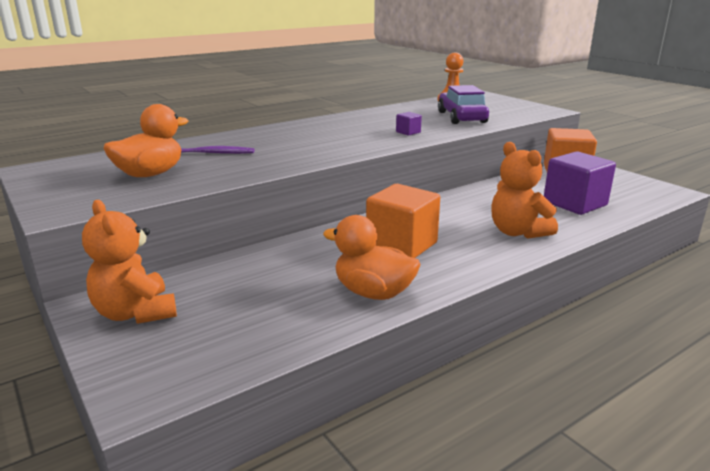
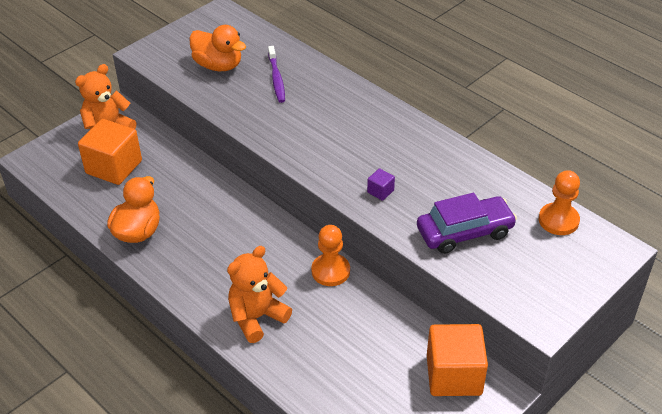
camera: 80 degrees right, 20 degrees up
(401, 245) = (217, 239): orange cube -> orange cube (114, 167)
(455, 200) = (330, 271): none -> orange pawn
(574, 203) = (343, 371): purple cube -> none

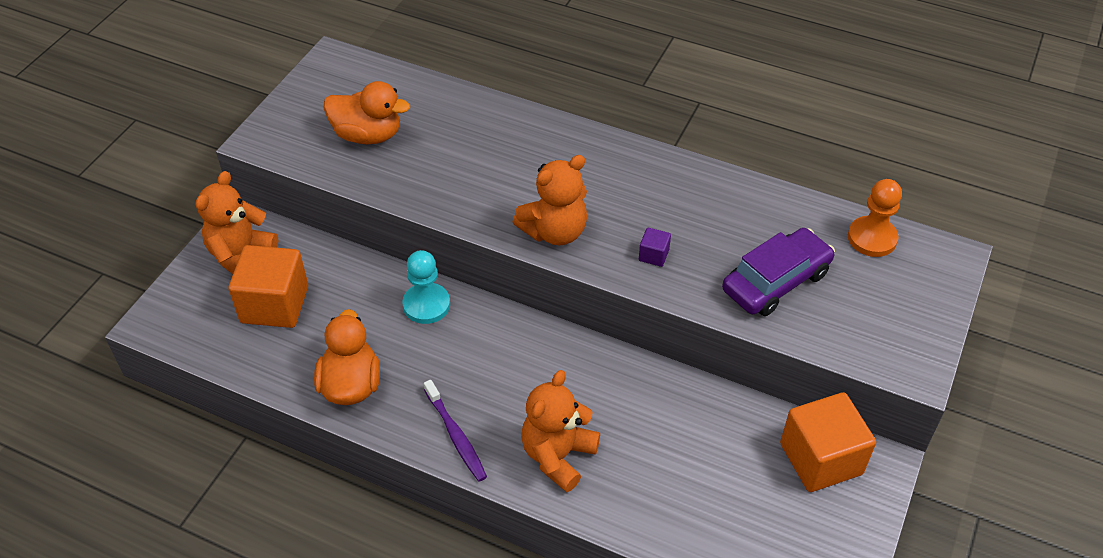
camera: 20 degrees left, 5 degrees up
(216, 193) = (426, 305): none -> turquoise pawn
(276, 78) = (452, 136): purple toothbrush -> purple toothbrush (455, 435)
(316, 158) = (555, 231): none -> orange teddy bear
(330, 271) = (617, 369): orange pawn -> none

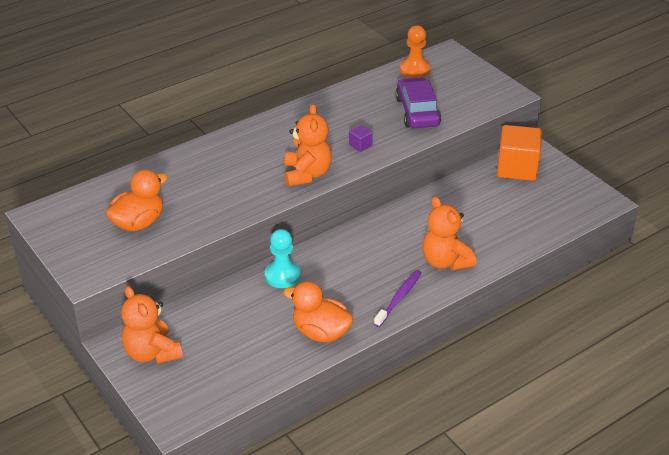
camera: 60 degrees left, 10 degrees down
(275, 304) = (216, 349): orange cube -> none
(455, 435) = (399, 298): purple toothbrush -> purple toothbrush turned 60 degrees counterclockwise

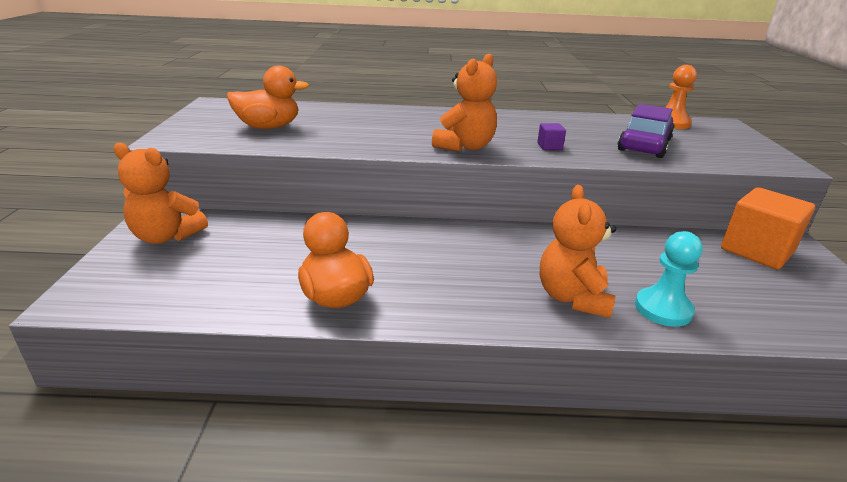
camera: 35 degrees right, 10 degrees down
(152, 353) = (166, 236): orange teddy bear -> orange teddy bear turned 75 degrees counterclockwise
(282, 275) = (370, 233): turquoise pawn -> turquoise pawn (663, 309)
(399, 298) = (468, 307): purple toothbrush -> none

